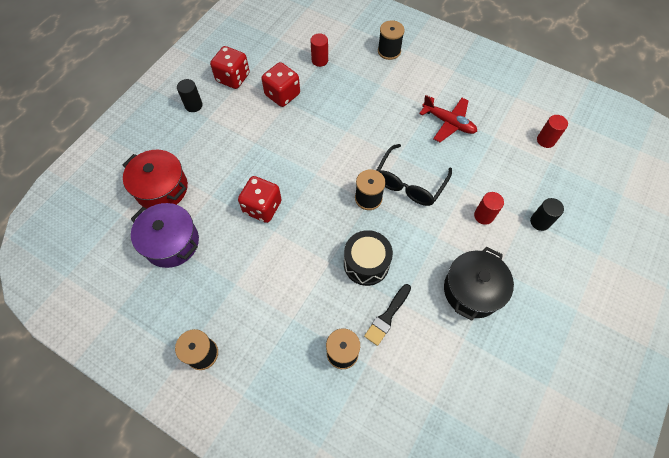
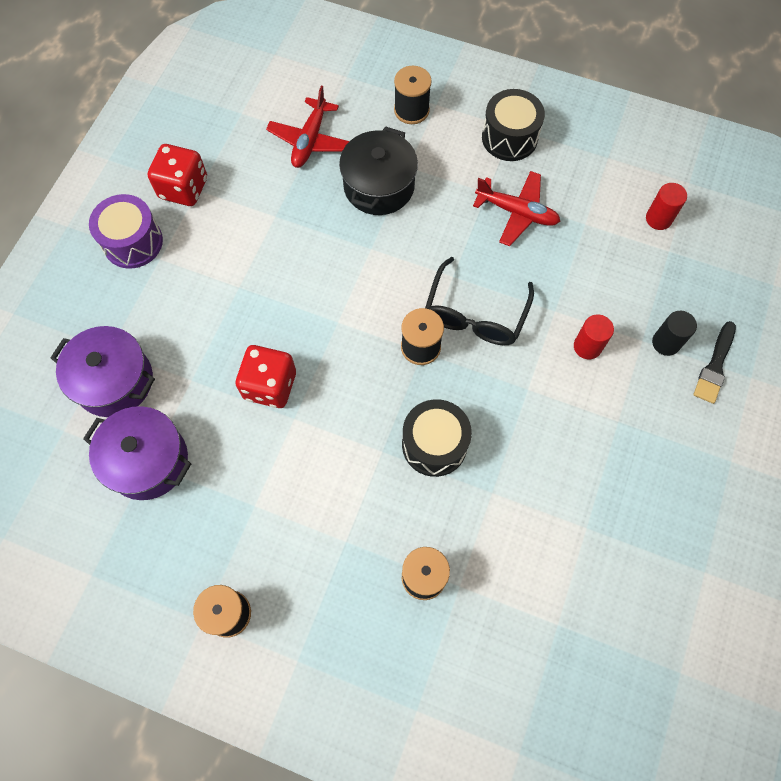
camera: 10 degrees left, 5 degrees up
(162, 188) = (114, 381): red pot -> purple pot
(193, 105) = (133, 242): black cylinder -> purple drum
(282, 95) = (264, 205): red dice -> none
(320, 60) = (310, 140): red cylinder -> red plane
(387, 316) = (476, 515): black brush -> black brush (715, 366)
(451, 76) = (509, 137): none -> black drum
(472, 290) = (586, 458): black pot -> black pot (379, 186)

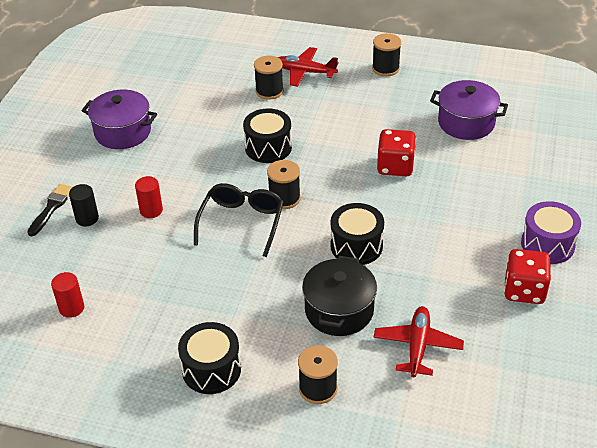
camera: 175 degrees right, 25 degrees down
(114, 381) = (512, 159): purple pot -> purple pot (123, 132)
(345, 264) = (356, 246): none -> black drum
(517, 212) = (205, 300): red plane -> red plane (305, 72)

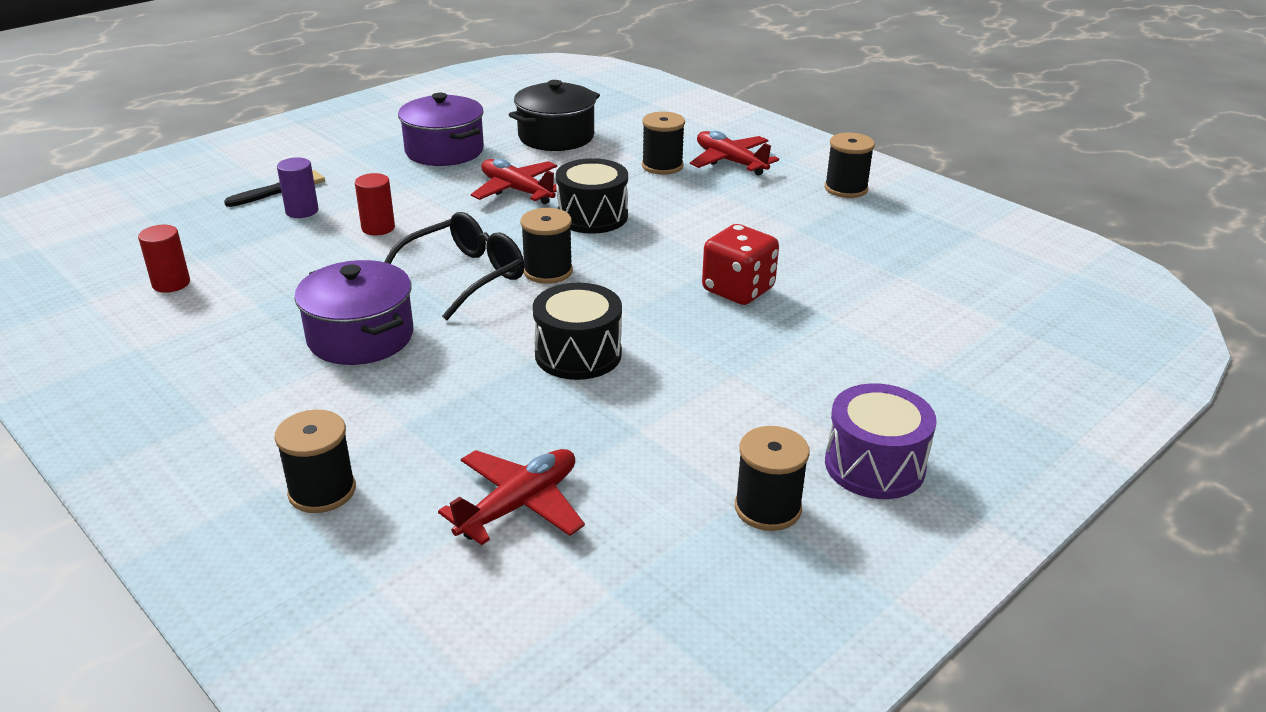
camera: 30 degrees right, 10 degrees down
(87, 218) = (302, 211): black cylinder -> purple cylinder
(204, 146) = (517, 191): none -> red plane
(211, 369) = (227, 409): black drum -> none
(339, 310) = (464, 415): black pot -> black pot (556, 137)
(466, 123) = (901, 278): purple pot -> purple pot (360, 337)
(524, 290) = (767, 508): red dice -> black spool

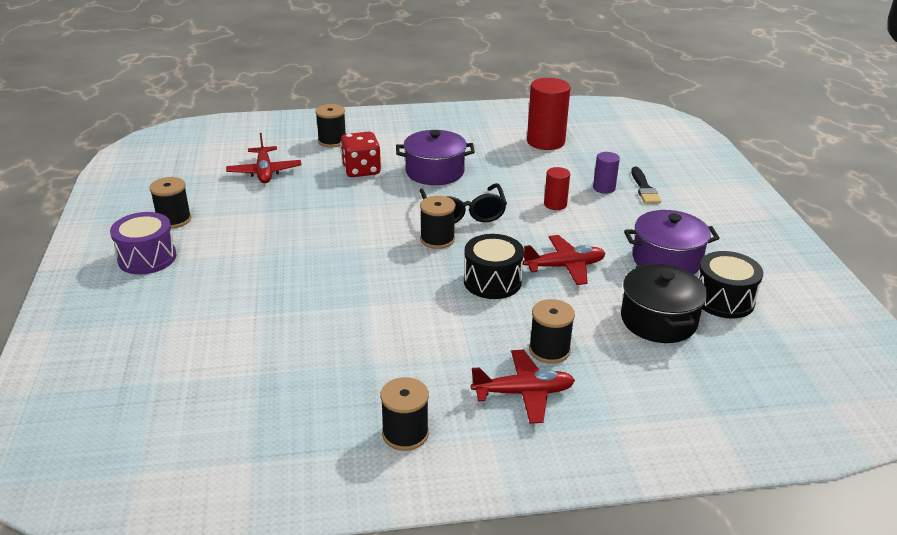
camera: 125 degrees right, 0 degrees up
(171, 283) = (545, 142): red cylinder -> red cylinder, size x1.88
(578, 354) = (343, 219): black drum -> black drum (723, 300)
(738, 290) = (332, 295): red dice -> red dice (361, 170)

